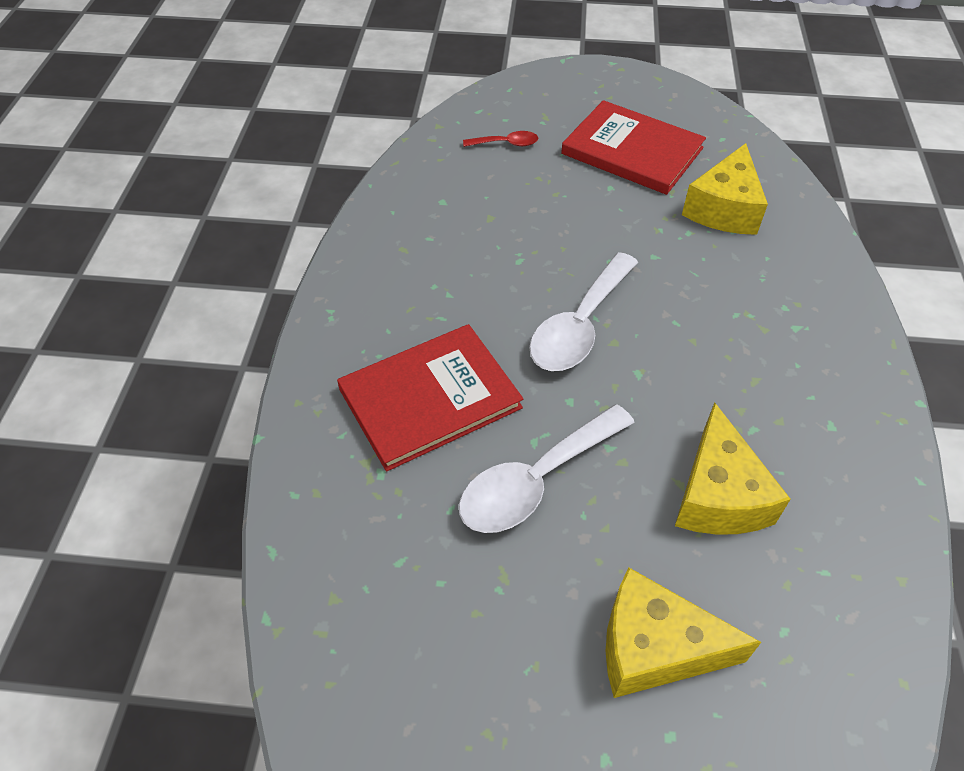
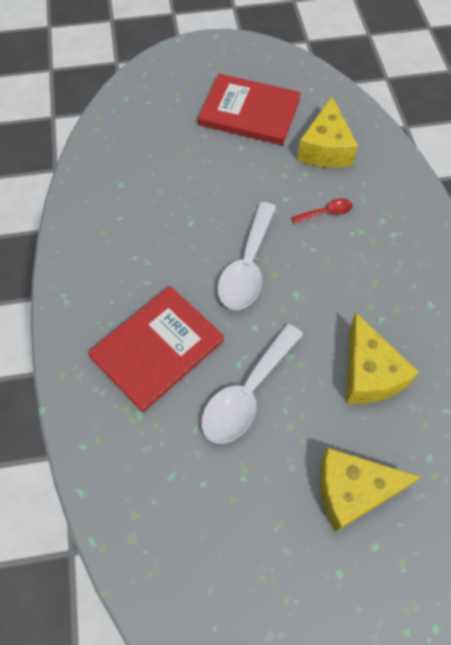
camera: 15 degrees left, 10 degrees up
(506, 144) = (155, 124): red spoon -> red spoon (326, 213)

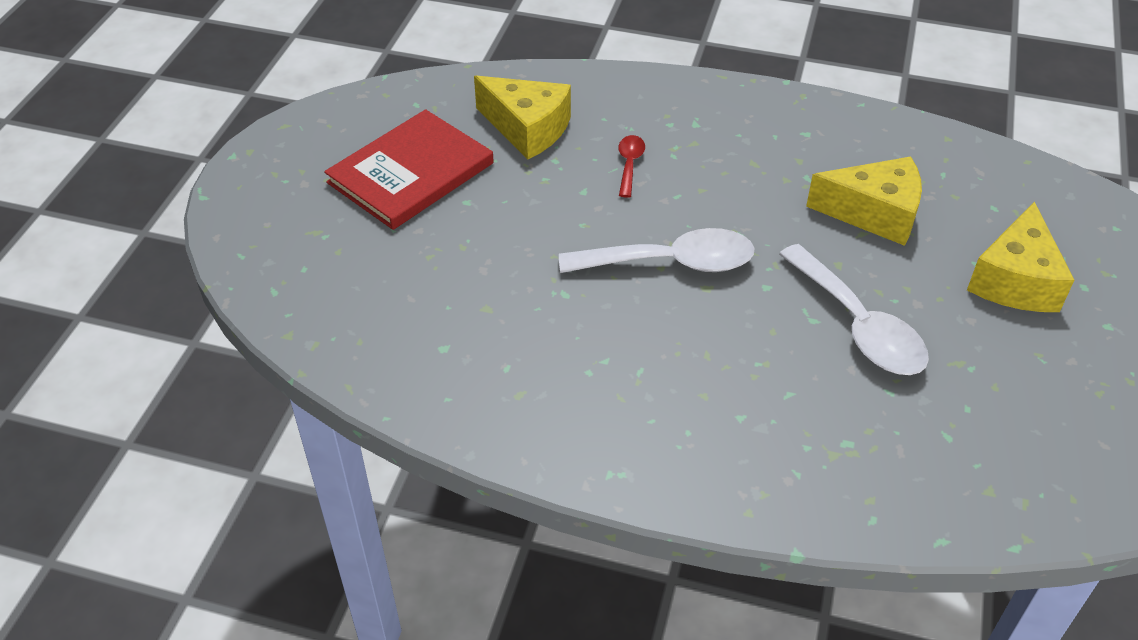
camera: 65 degrees left, 15 degrees down
(157, 348) = (754, 393): red book -> none
(247, 267) = (671, 263): white spoon -> white spoon turned 45 degrees counterclockwise

